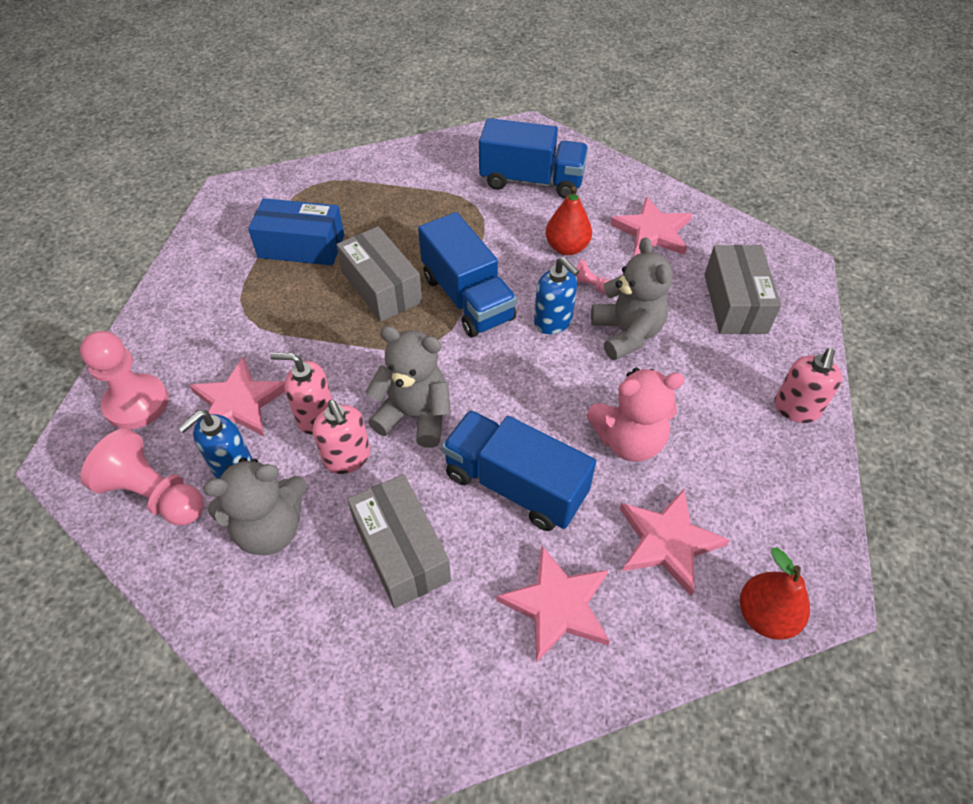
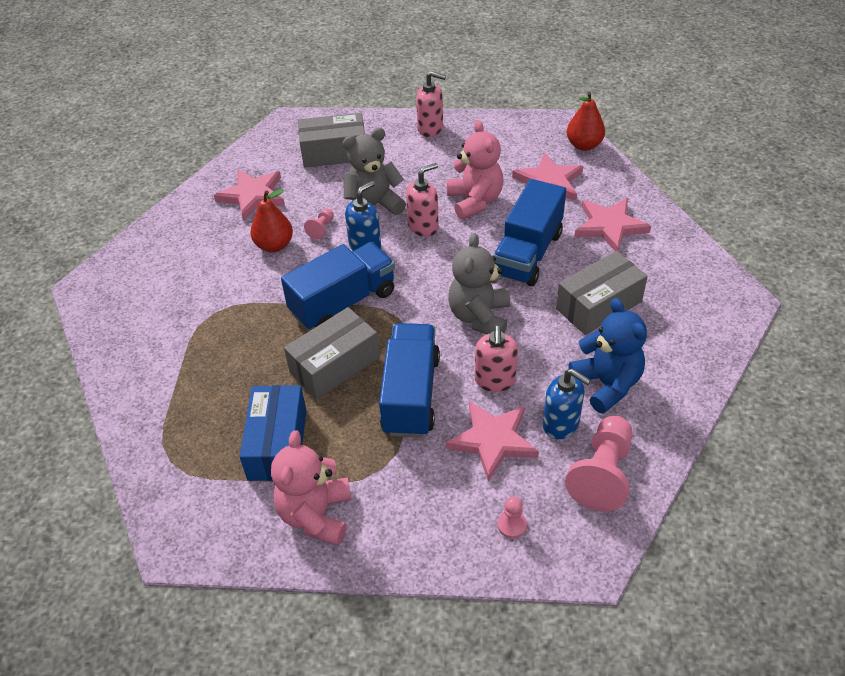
camera: 95 degrees left, 5 degrees down
(136, 403) = (512, 525): pink pawn -> pink pawn, size x0.47
(217, 268) = (316, 515): none -> pink teddy bear
(270, 528) = (606, 384): grey teddy bear -> blue teddy bear
(347, 458) = (530, 351): pink soap dispenser -> pink soap dispenser (423, 226)
(531, 181) = (176, 276): blue truck -> blue truck (411, 395)

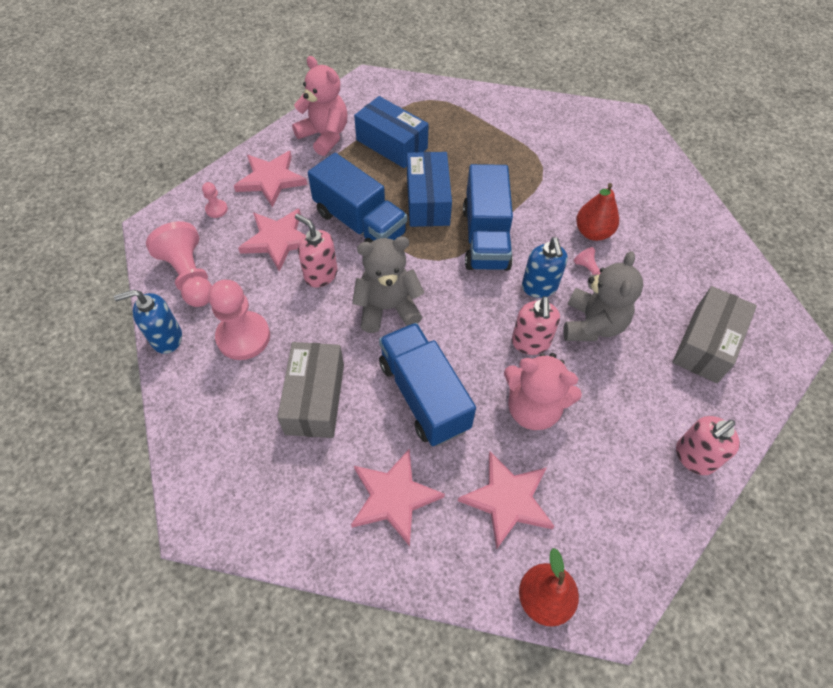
camera: 125 degrees right, 10 degrees up
(252, 196) = (676, 251): pink star -> pink star (271, 180)
(335, 365) = (427, 201): grey box -> blue box
(479, 317) = (387, 308): grey teddy bear -> grey teddy bear turned 60 degrees counterclockwise
(561, 424) = (246, 284): blue soap dispenser -> blue soap dispenser (166, 338)
(606, 384) = (243, 337): blue teddy bear -> pink pawn

